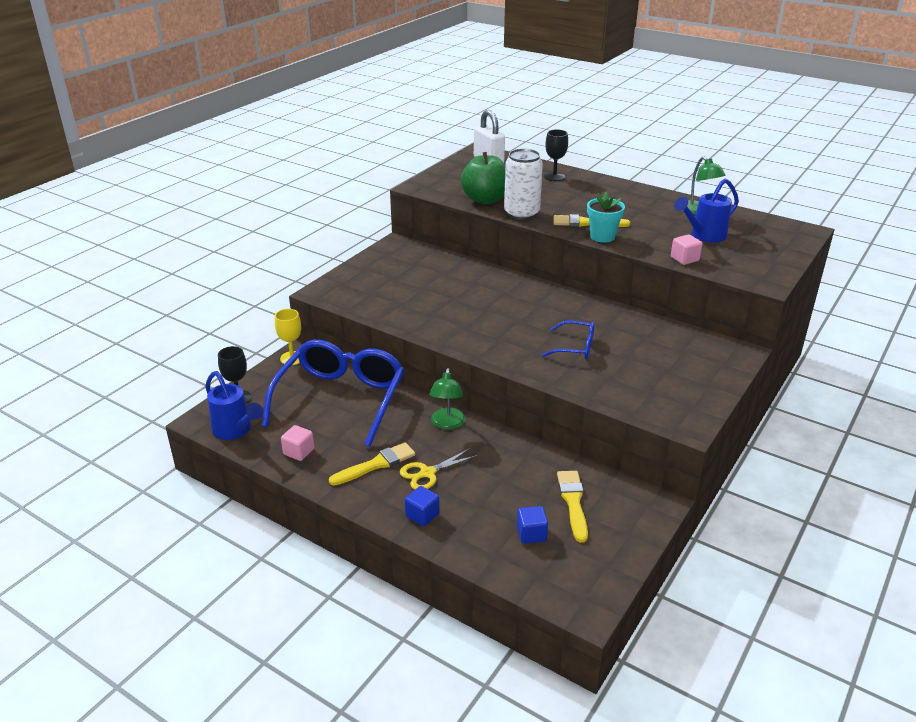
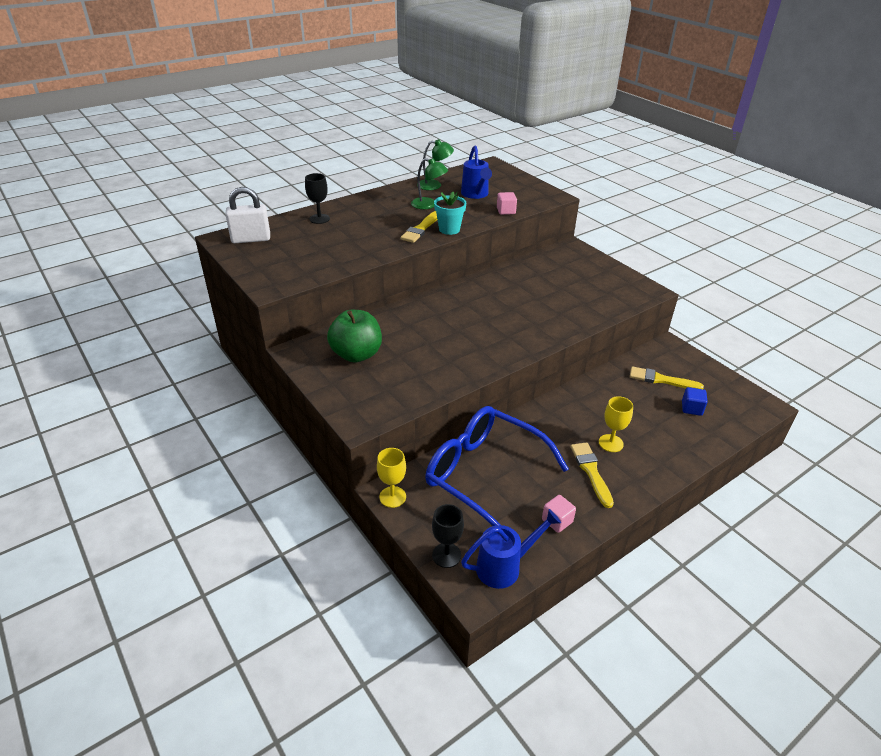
camera: 70 degrees left, 5 degrees up
(422, 515) = (662, 459): blue cube -> none
(427, 473) = (610, 443): yellow scissors -> yellow goblet
(447, 424) = (549, 416): green lamp -> green lamp (428, 205)
(485, 200) = (335, 260): green apple -> green apple (356, 354)
(521, 214) = (379, 251): white can -> none
(575, 347) = (538, 305): blue glasses -> none

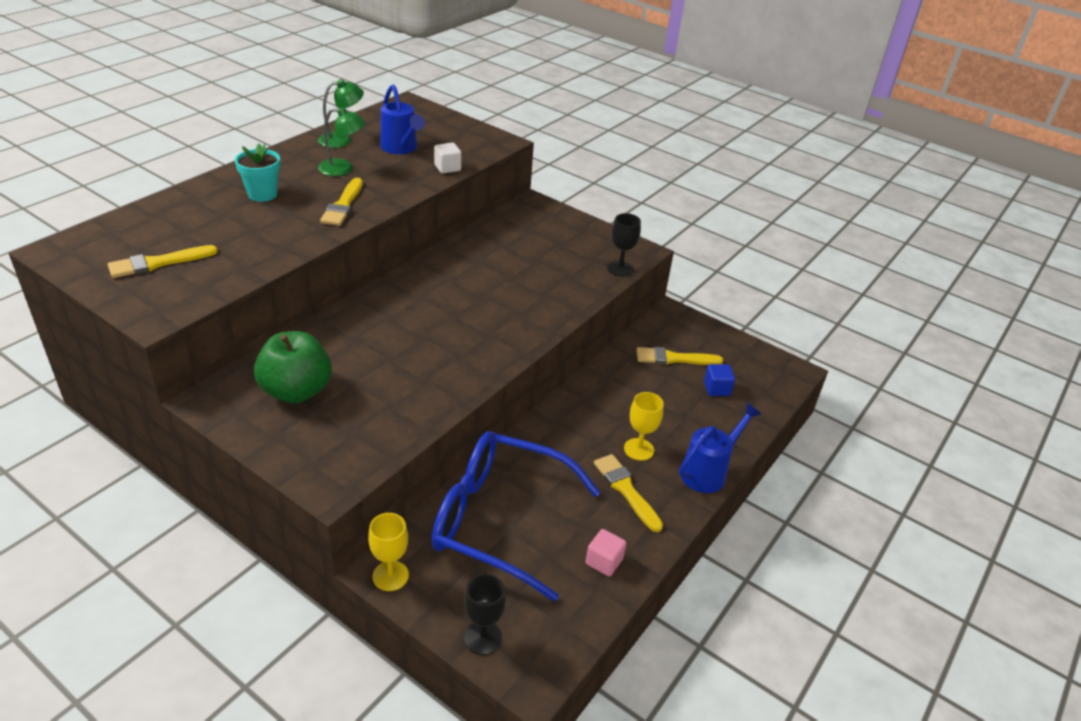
camera: 20 degrees left, 0 degrees up
(251, 239) = (101, 247): white padlock -> none
(283, 253) = (158, 263): none -> yellow brush
(319, 219) = (194, 205): black goblet -> black goblet (620, 269)
(449, 229) = (382, 201): turquoise flower pot -> turquoise flower pot (262, 194)
(504, 567) = (557, 635): blue watering can -> blue watering can (708, 472)
(506, 211) = (447, 168): pink cube -> white cube

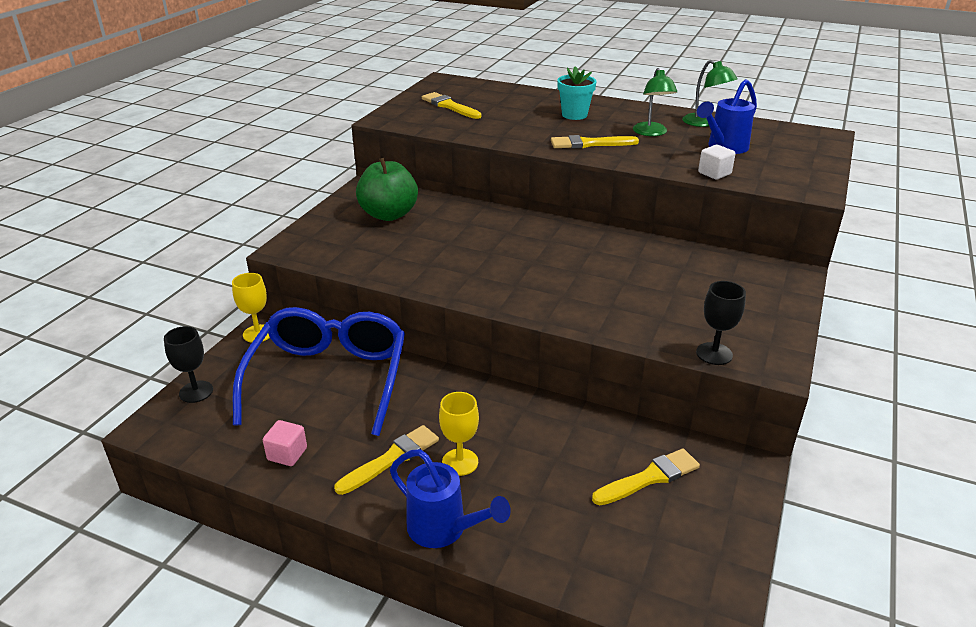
camera: 80 degrees right, 5 degrees down
(674, 358) = (649, 478): yellow brush -> yellow brush turned 75 degrees clockwise
(716, 389) = (612, 528): blue cube -> none

